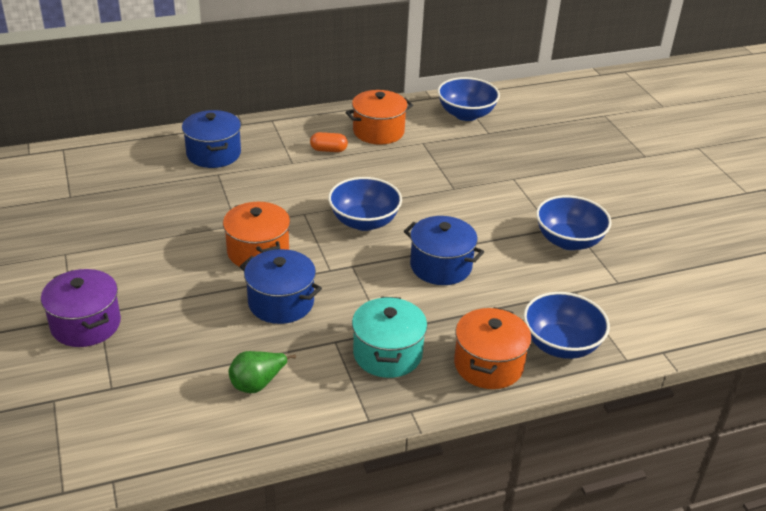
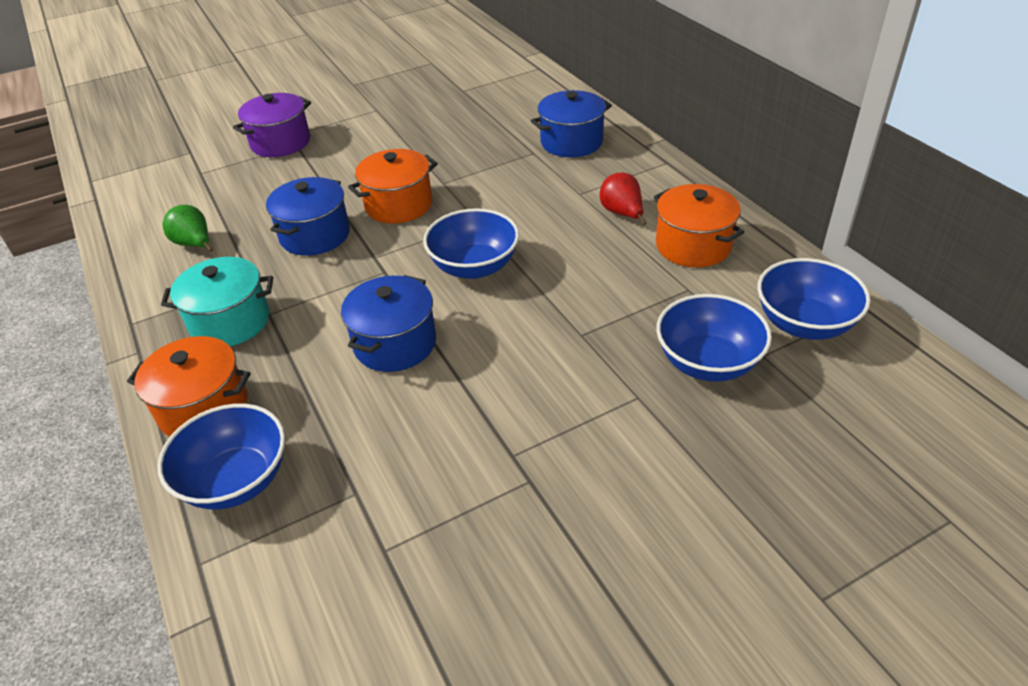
camera: 85 degrees right, 5 degrees up
(328, 150) = (622, 214): orange capsule -> red pear
(568, 241) = (484, 478): blue bowl -> blue bowl (708, 362)

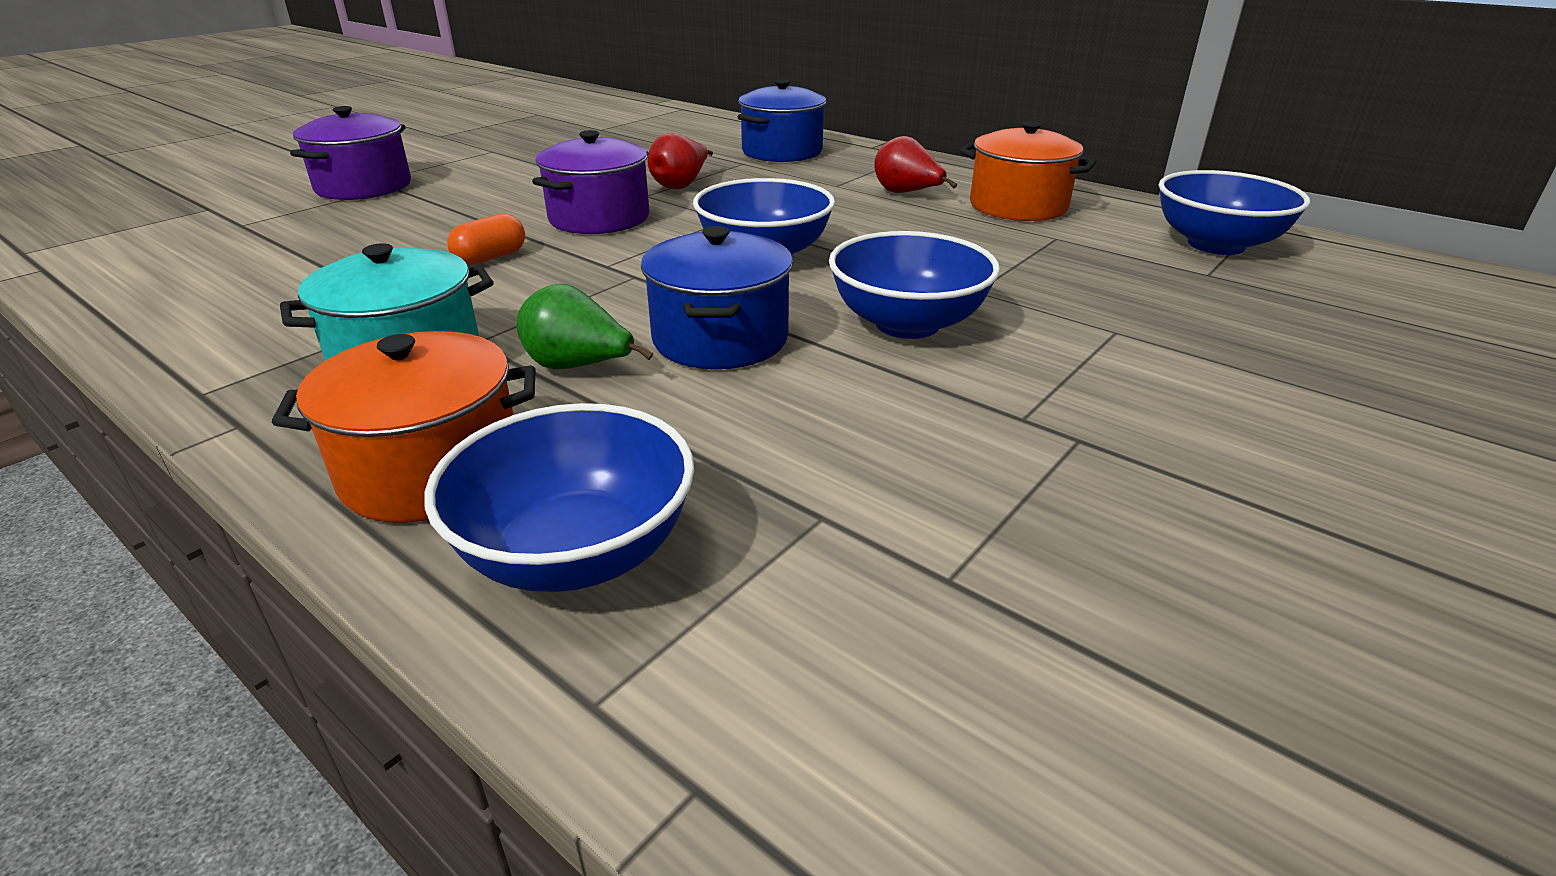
camera: 25 degrees left, 10 degrees down
(195, 245) = (279, 291): green pear -> green pear (579, 367)
(315, 235) = (491, 257): blue pot -> orange capsule
(399, 205) = (599, 218): orange pot -> purple pot
(473, 175) = (681, 185): none -> red pear
(708, 362) = (1157, 289): blue bowl -> blue bowl (907, 324)

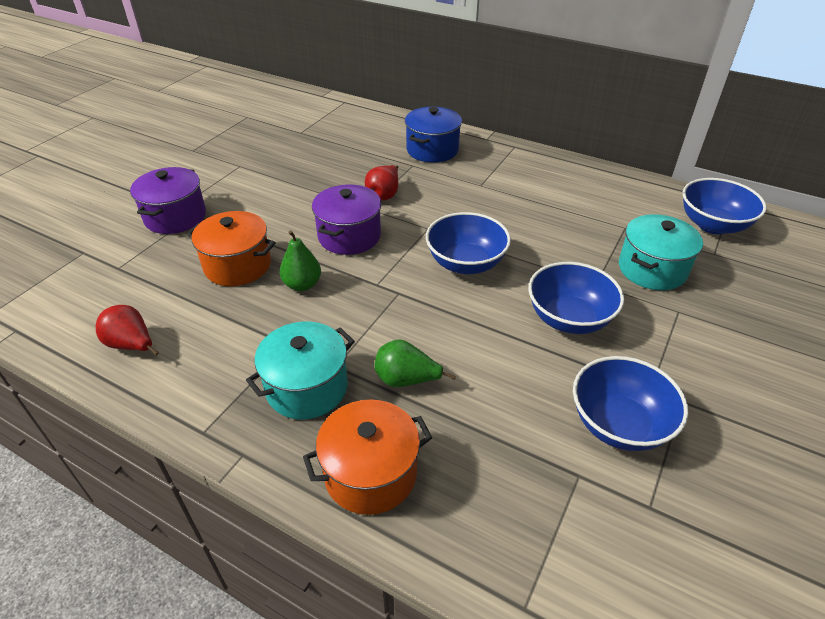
camera: 10 degrees left, 10 degrees up
(491, 257) = (302, 285): orange capsule -> green pear
(576, 553) = (473, 519): blue bowl -> blue bowl (619, 424)
(720, 339) = (473, 345): blue pot -> none
(906, 194) = (526, 190): red pear -> red pear (132, 345)
(1018, 206) = (595, 197): orange pot -> orange pot (237, 265)
(1085, 282) = (652, 269): none -> turquoise pot

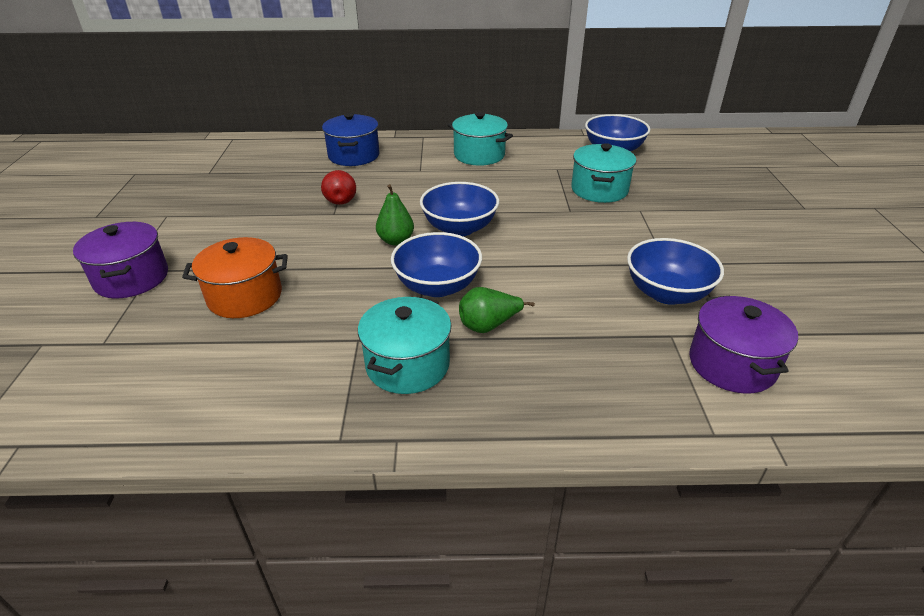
camera: 30 degrees left, 5 degrees down
(132, 345) = (189, 402): red pear -> none
(302, 285) = (327, 290): green pear -> green pear (396, 241)
(349, 236) = (337, 239): purple pot -> purple pot (732, 364)
(370, 473) = (522, 402): orange pot -> none
(554, 185) = (479, 155): none -> turquoise pot
(569, 318) = (572, 239): blue bowl -> blue bowl (437, 286)

